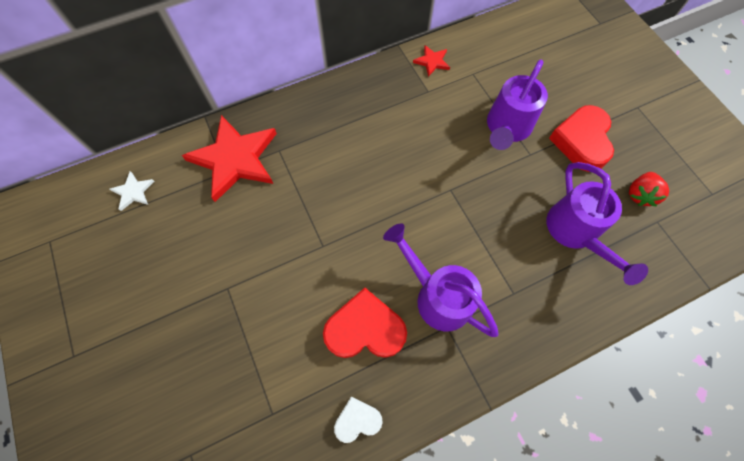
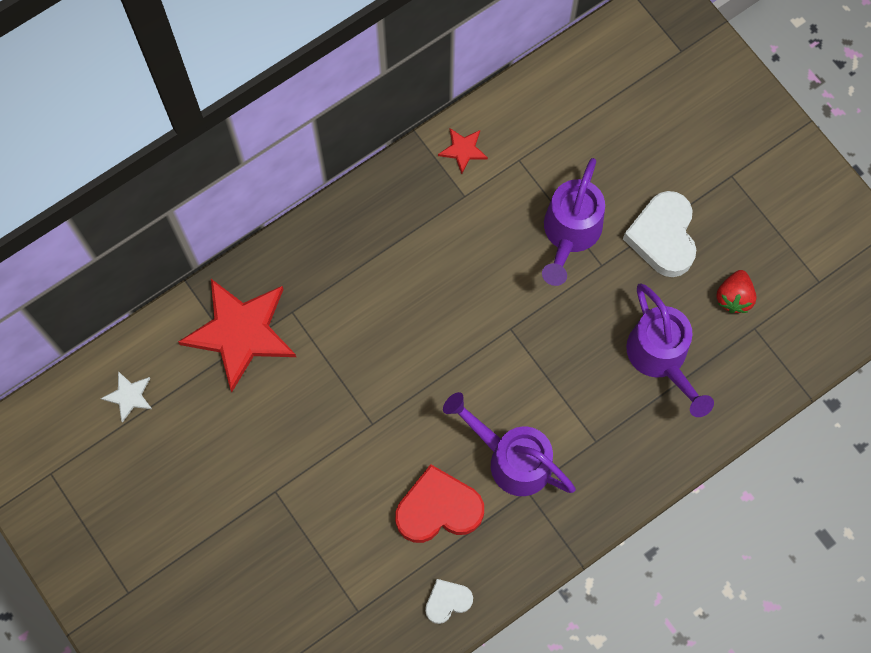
camera: 10 degrees left, 5 degrees up
(581, 141) = (662, 237): red heart -> white heart

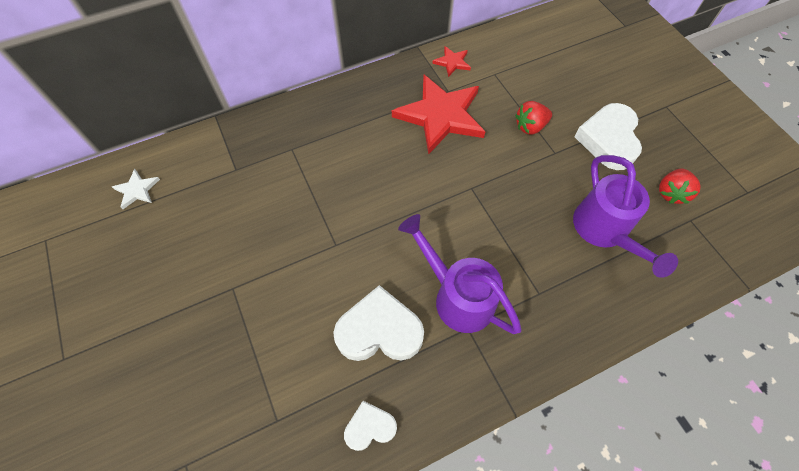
camera: 10 degrees right, 10 degrees down
(240, 332) = (245, 157): red star -> red star (440, 115)
(438, 509) = (379, 330): red heart -> white heart
(570, 233) = (530, 126): purple watering can -> red strawberry

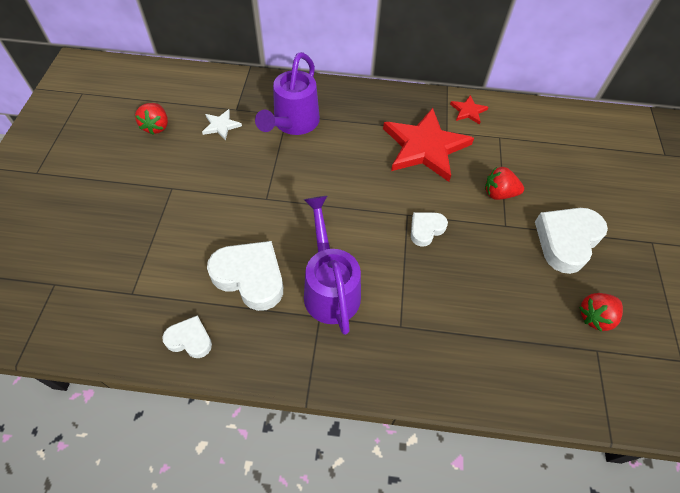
camera: 30 degrees right, 5 degrees down
(137, 190) = (161, 90): white star -> white star (221, 126)
(164, 232) = (156, 126): none -> red strawberry
(496, 193) = (426, 229): none -> white heart
(604, 231) = (501, 311): purple watering can -> purple watering can (293, 123)

